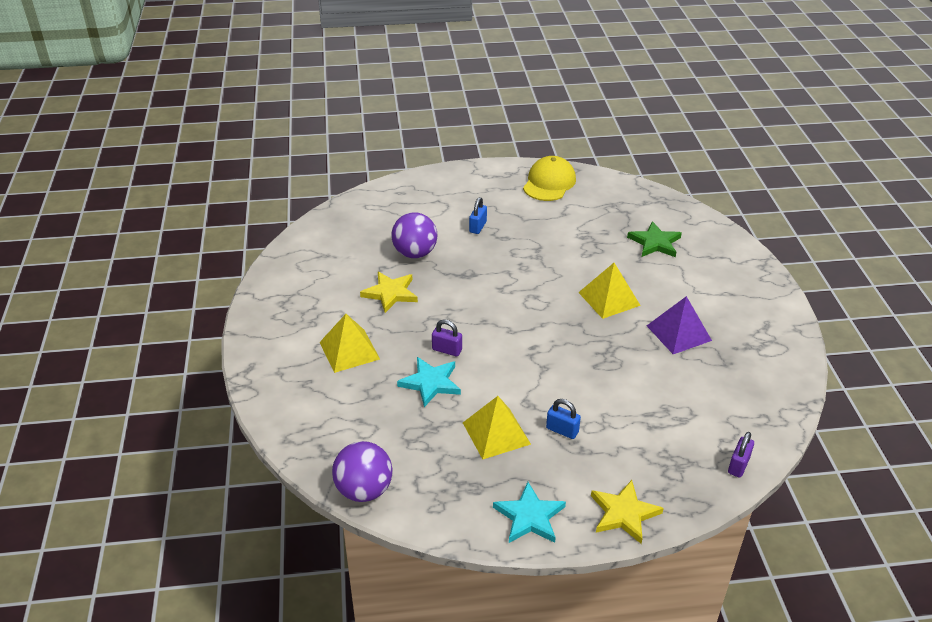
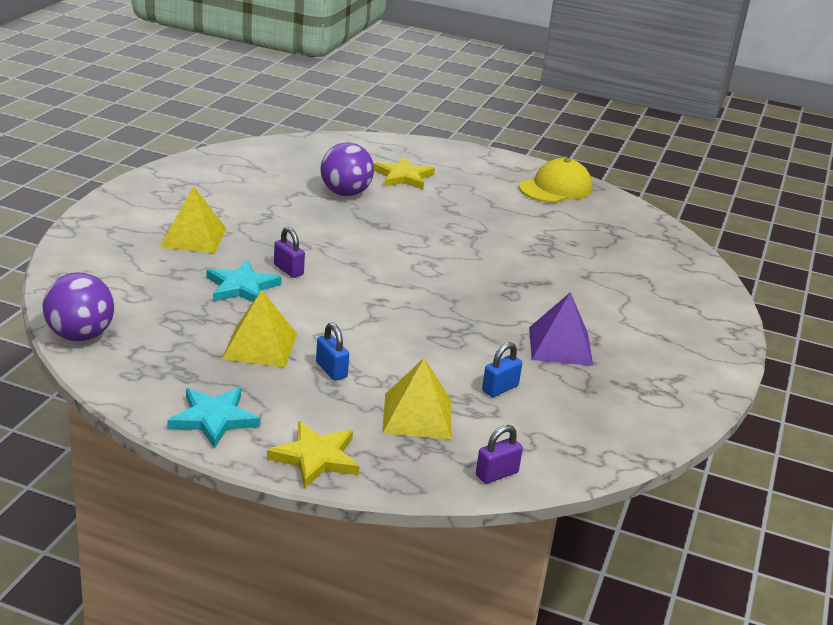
camera: 25 degrees right, 10 degrees down
(390, 293) = (284, 212): yellow star -> yellow star (403, 177)
(477, 227) = (435, 195): blue padlock -> blue padlock (500, 388)
(609, 298) = (512, 293): yellow pyramid -> yellow pyramid (417, 416)
(655, 243) = (621, 269): green star -> none

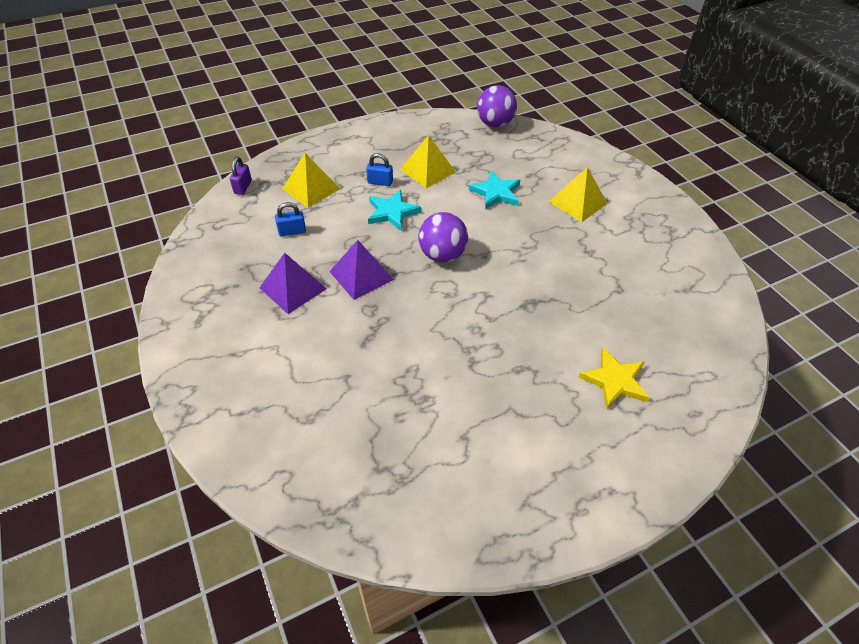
camera: 135 degrees right, 20 degrees up
(213, 419) = (385, 131): turquoise star -> turquoise star (392, 212)
(288, 270) = (500, 221): purple padlock -> none
(316, 457) = (324, 144): yellow star -> none
(345, 193) = (601, 317): purple ball -> purple ball (442, 255)
(483, 316) = (361, 275): none -> purple pyramid
(500, 388) = (292, 231): blue padlock -> blue padlock turned 75 degrees clockwise
(555, 188) = (511, 504): yellow cap -> none

